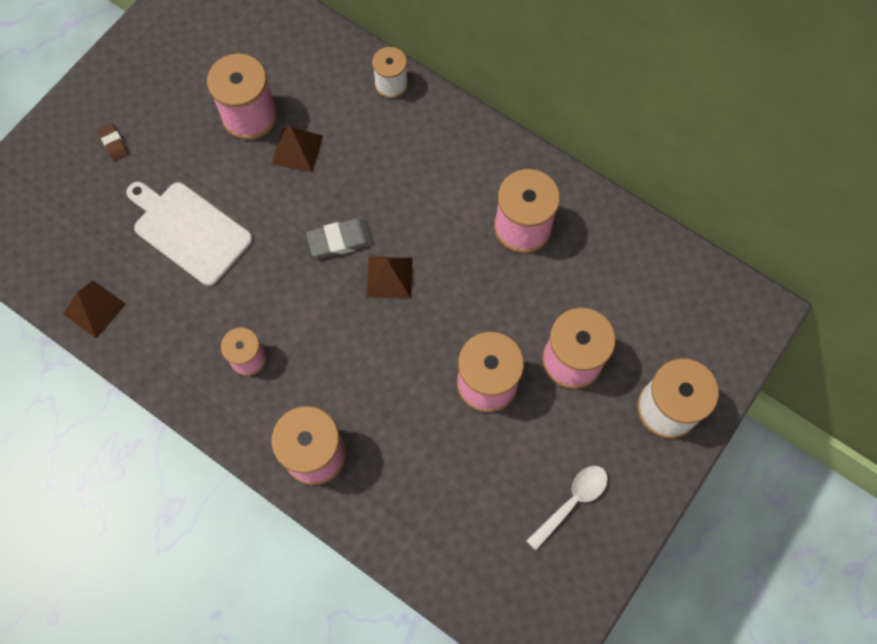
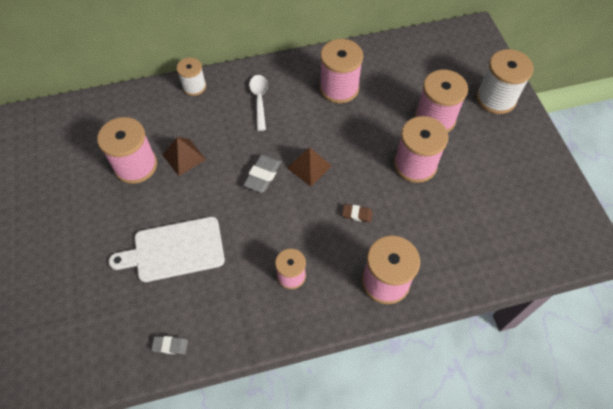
camera: 50 degrees left, 10 degrees down
(94, 309) = (170, 346): brown pyramid -> grey eraser
(114, 144) = (69, 252): brown eraser -> brown eraser (357, 214)
(572, 502) = (516, 173): white spoon -> white spoon (259, 100)

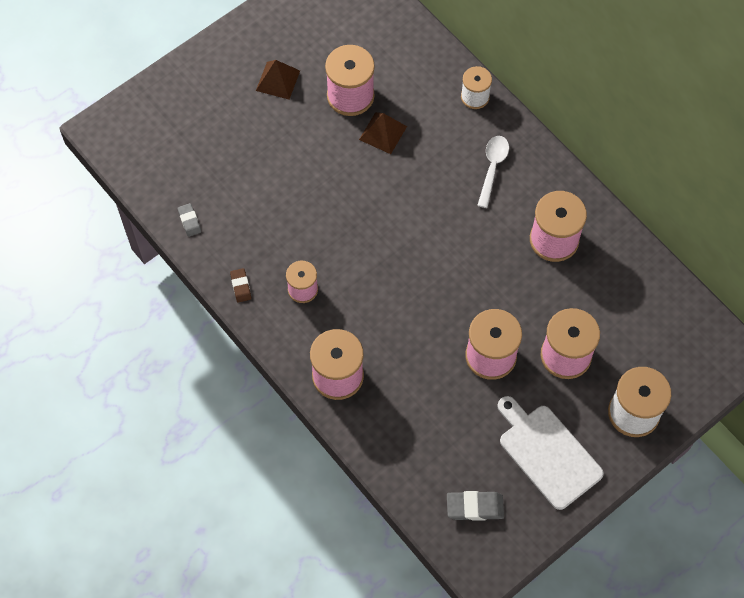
camera: 65 degrees right, 5 degrees up
(174, 250) = (279, 177): white cutting board -> white cutting board (547, 453)
(259, 100) = (492, 168): white spoon -> white spoon turned 45 degrees counterclockwise
(263, 175) = (400, 214): grey eraser -> grey eraser (475, 507)
(309, 167) = (432, 253): brown pyramid -> brown pyramid (278, 80)
(357, 214) = (399, 321): brown eraser -> brown eraser (241, 286)

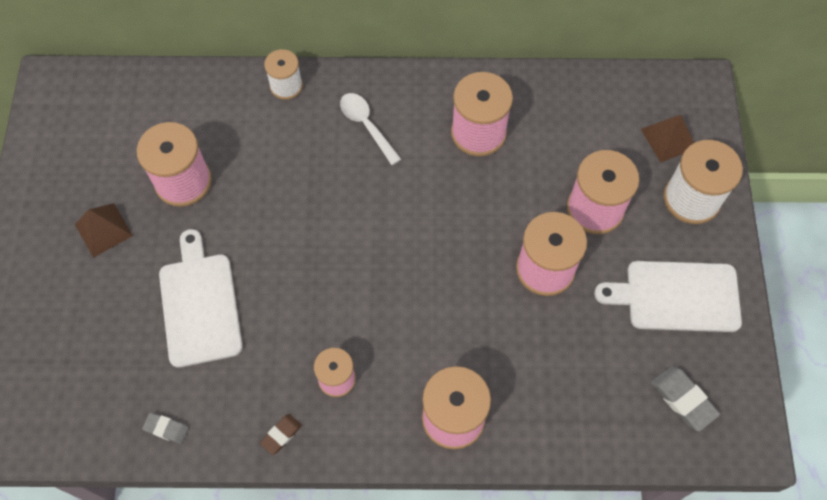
camera: 50 degrees left, 0 degrees up
(241, 286) = (281, 435): brown eraser -> brown eraser turned 75 degrees counterclockwise
(280, 174) = (200, 304): none -> white cutting board
(383, 133) = (246, 184): brown pyramid -> brown pyramid (668, 138)
(475, 507) = (683, 399): grey eraser -> grey eraser turned 75 degrees counterclockwise

